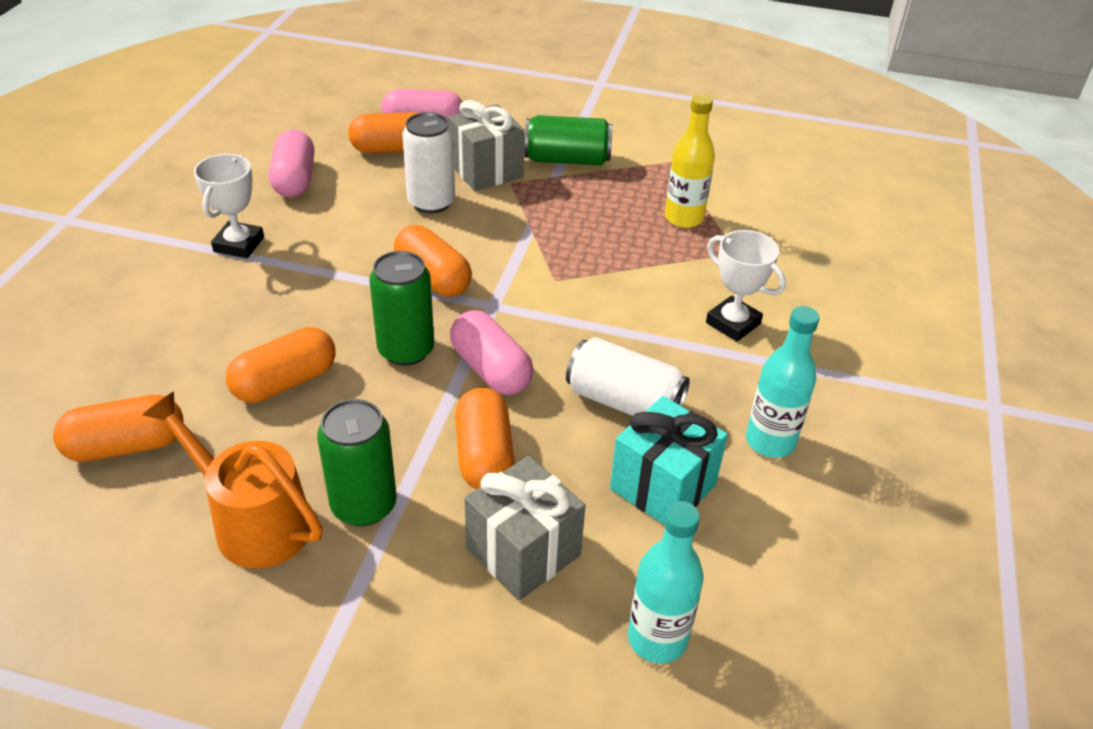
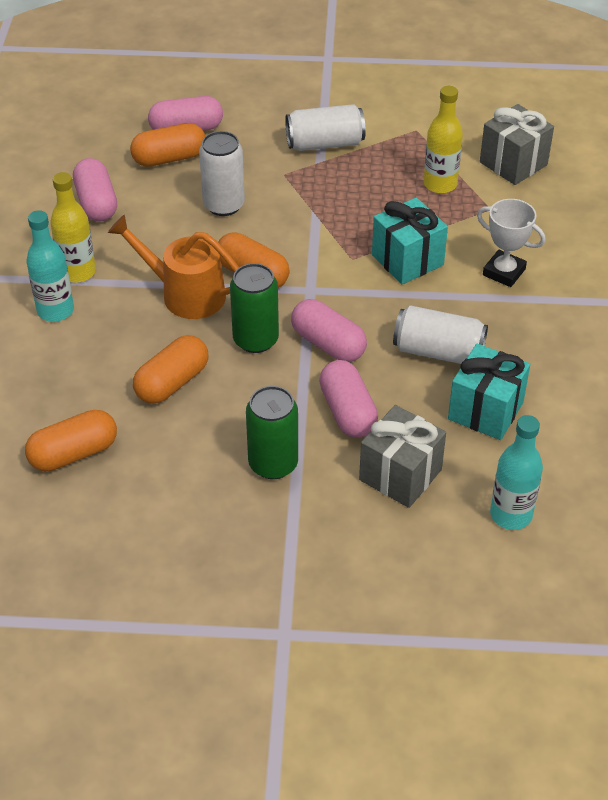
camera: 10 degrees left, 5 degrees up
(239, 244) = (78, 272): white trophy -> yellow bottle
(252, 520) = (196, 490): orange watering can -> orange watering can (184, 294)
(484, 456) = (347, 411): orange capsule -> pink capsule
(486, 170) = (259, 166): grey gift -> grey gift (513, 163)
(567, 160) = (325, 144): green can -> white can
(620, 291) = (407, 260): none -> turquoise gift
(770, 441) = (554, 362): turquoise bottle -> turquoise bottle (55, 311)

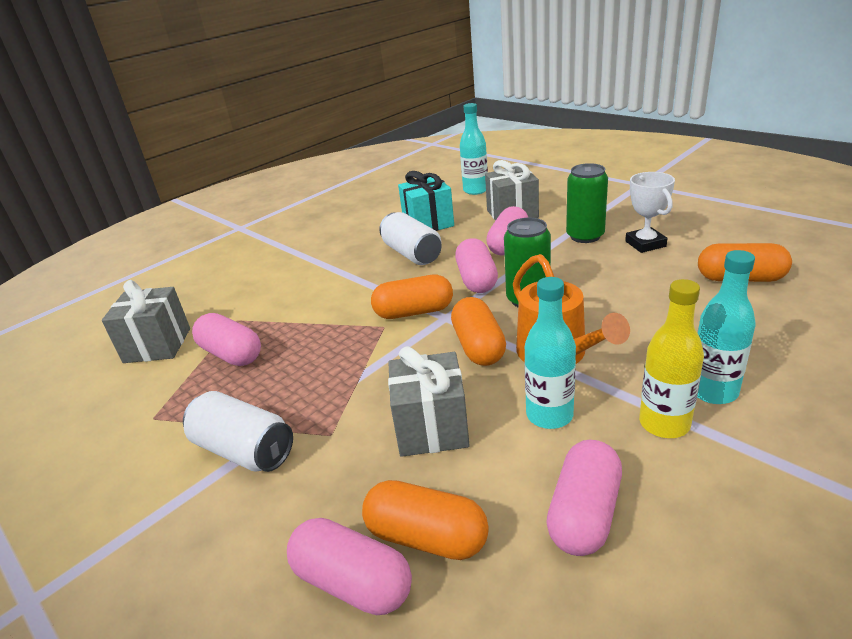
camera: 135 degrees left, 15 degrees down
(155, 246) = (549, 415): none -> turquoise bottle
(172, 382) = (623, 295): orange capsule -> orange capsule (414, 312)
(224, 205) = (431, 428): white can -> grey gift
(407, 260) = (348, 309): turquoise gift -> none
(440, 184) = (231, 354): yellow bottle -> pink capsule
(504, 272) = (303, 278): white trophy -> white trophy (645, 244)

